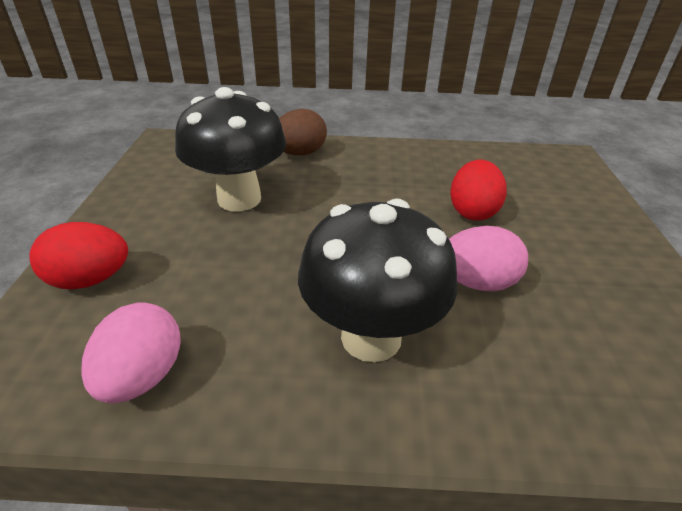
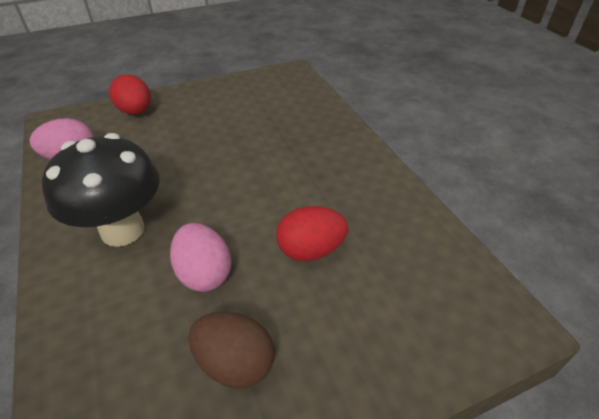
camera: 65 degrees right, 5 degrees up
(239, 199) = (241, 126): black mushroom -> none
(299, 153) = (326, 128): brown egg -> brown egg (235, 363)

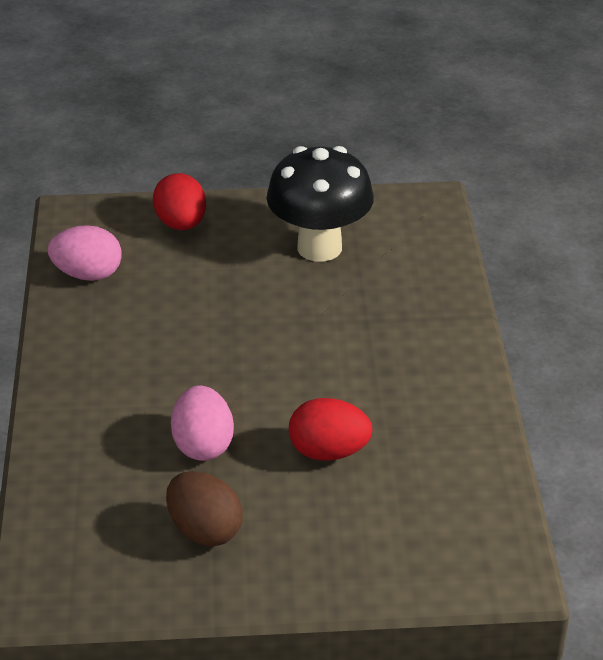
camera: 20 degrees right, 5 degrees down
(123, 230) = (129, 378): black mushroom -> black mushroom (319, 247)

